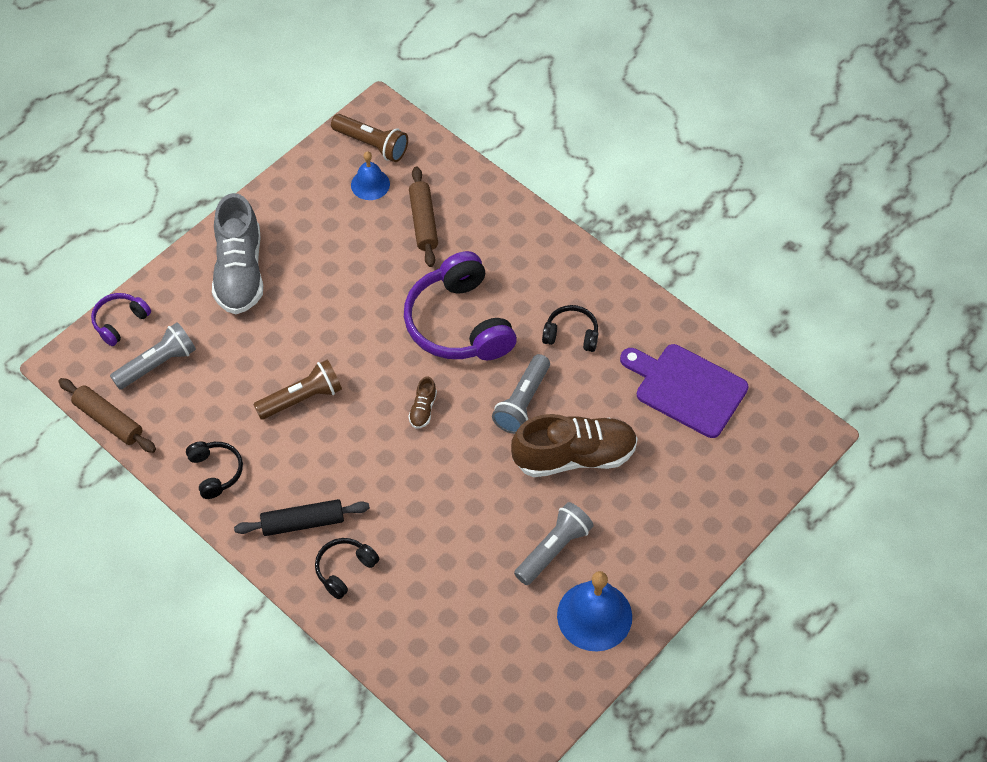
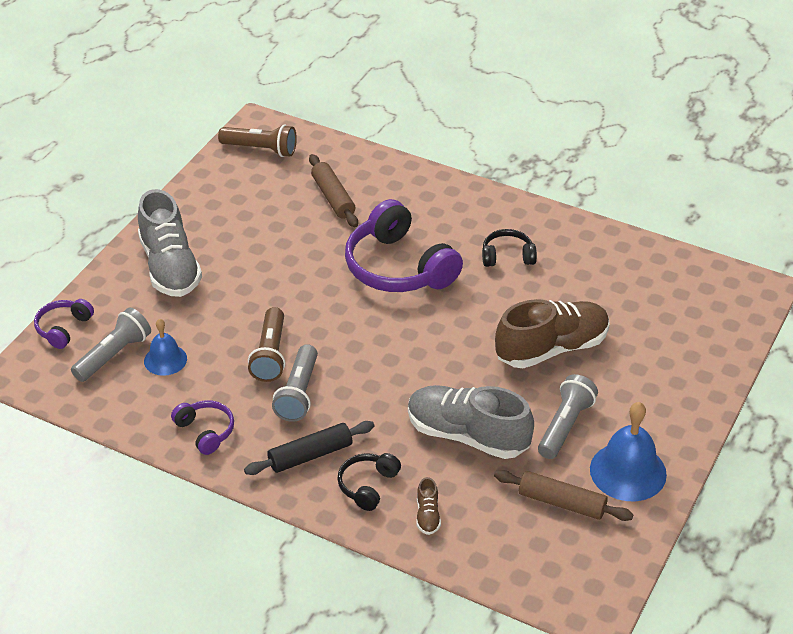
camera: 15 degrees left, 15 degrees down
(108, 420) = (79, 411): brown rolling pin -> brown rolling pin (561, 503)
(216, 472) = (205, 431): black headphones -> purple headphones
(302, 398) = (270, 355): brown flashlight -> brown flashlight turned 135 degrees clockwise
(370, 184) = (271, 178): blue bell -> blue bell (165, 360)
(423, 409) = (392, 340): brown shoe -> brown shoe (427, 515)
(456, 537) = (467, 435): none -> grey shoe
(522, 402) = (484, 316): grey flashlight -> grey flashlight (298, 393)
(686, 388) = (632, 277): purple cutting board -> none

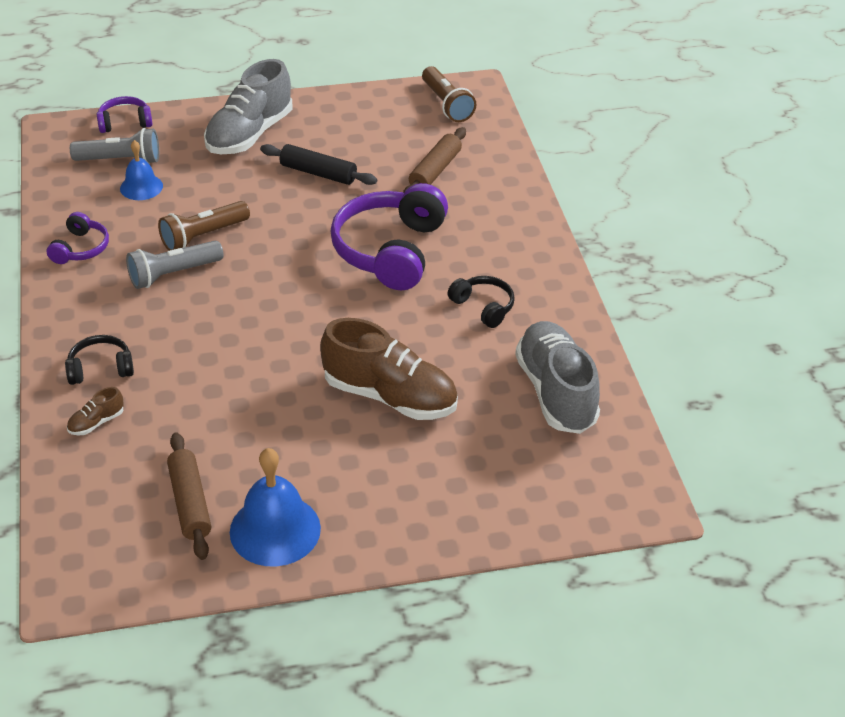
camera: 50 degrees right, 0 degrees up
(310, 455) = (106, 317): black rolling pin -> black rolling pin (318, 173)
(467, 435) = (219, 398): grey shoe -> grey shoe (556, 392)
(565, 426) = (294, 456): grey flashlight -> none

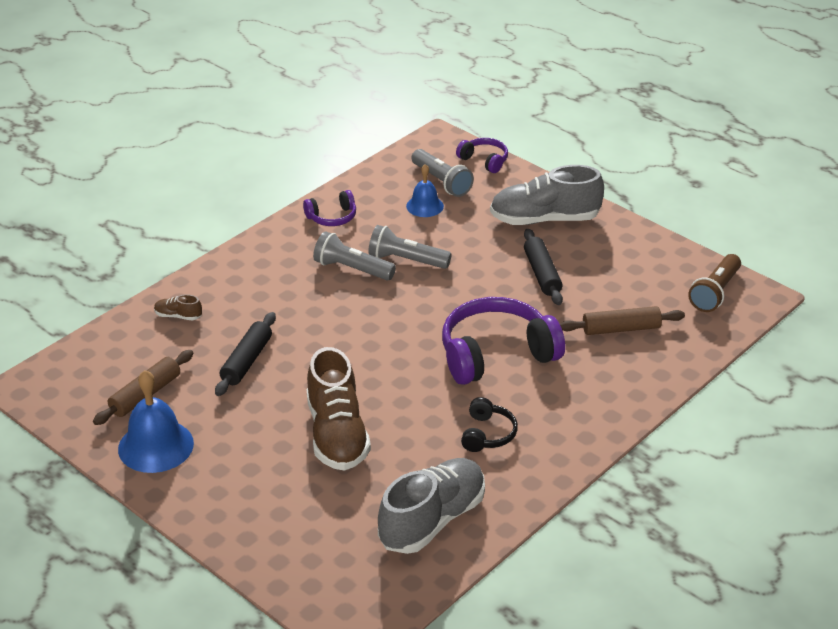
camera: 55 degrees right, 5 degrees down
(100, 368) = (228, 290): black headphones -> none
(203, 236) = (406, 260): brown flashlight -> grey flashlight
(223, 406) = (247, 361): none -> black rolling pin

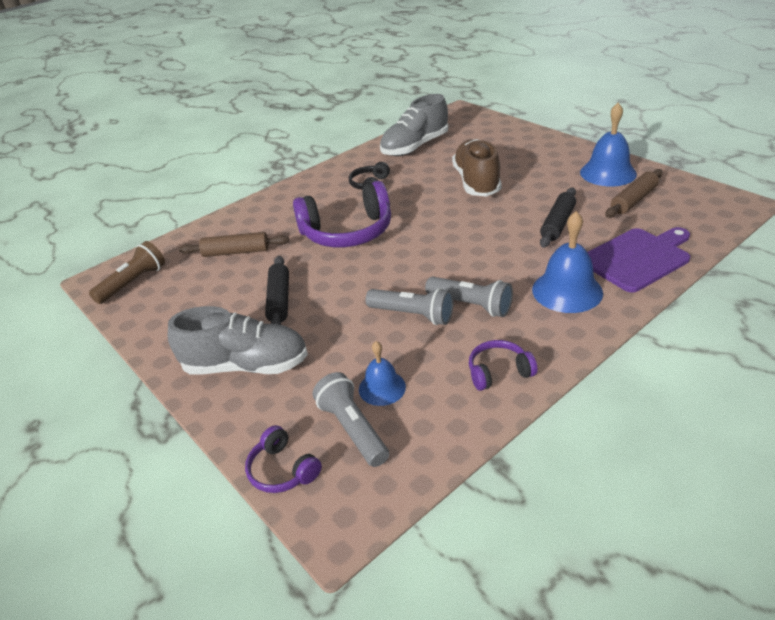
camera: 170 degrees left, 0 degrees up
(178, 316) = (637, 258): brown shoe -> purple cutting board
(259, 282) = (567, 291): none -> blue bell

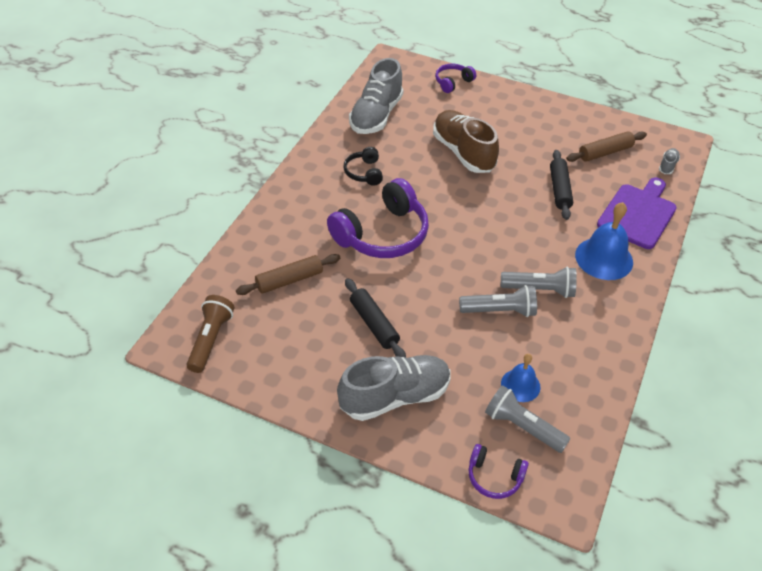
camera: 30 degrees left, 10 degrees up
(498, 372) = (597, 346): purple headphones -> purple headphones (453, 82)
(608, 173) = (569, 124): blue bell -> none
(633, 200) = (605, 152): brown rolling pin -> brown rolling pin turned 45 degrees clockwise
(704, 221) = (667, 166): none -> grey shoe

